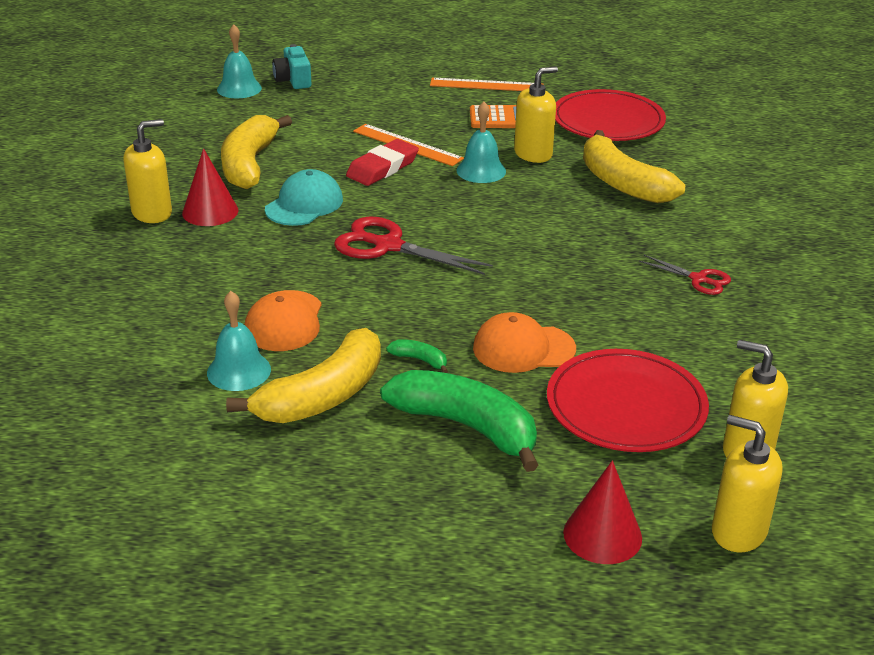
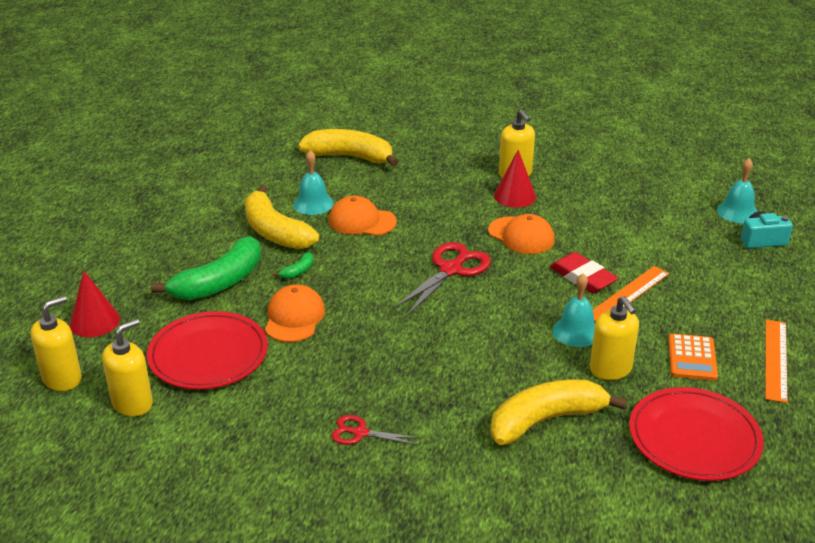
camera: 100 degrees right, 0 degrees up
(249, 164) = (590, 213): yellow banana -> yellow banana (350, 157)
(304, 204) = (521, 236): turquoise cap -> orange cap
(698, 279) = (360, 433): red scissors -> red scissors turned 60 degrees clockwise

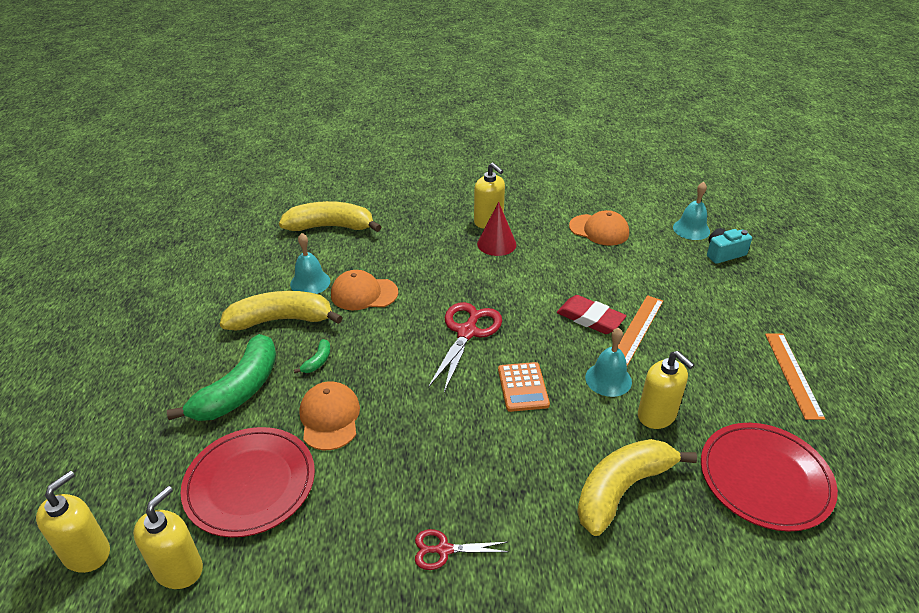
camera: 15 degrees left, 5 degrees up
(94, 321) = (110, 466): red cone -> none
(275, 232) = (281, 320): yellow banana -> yellow banana turned 135 degrees clockwise
(521, 236) = (518, 284): orange cap -> orange cap (599, 230)
(692, 358) = (722, 387): orange calculator -> orange calculator (523, 387)

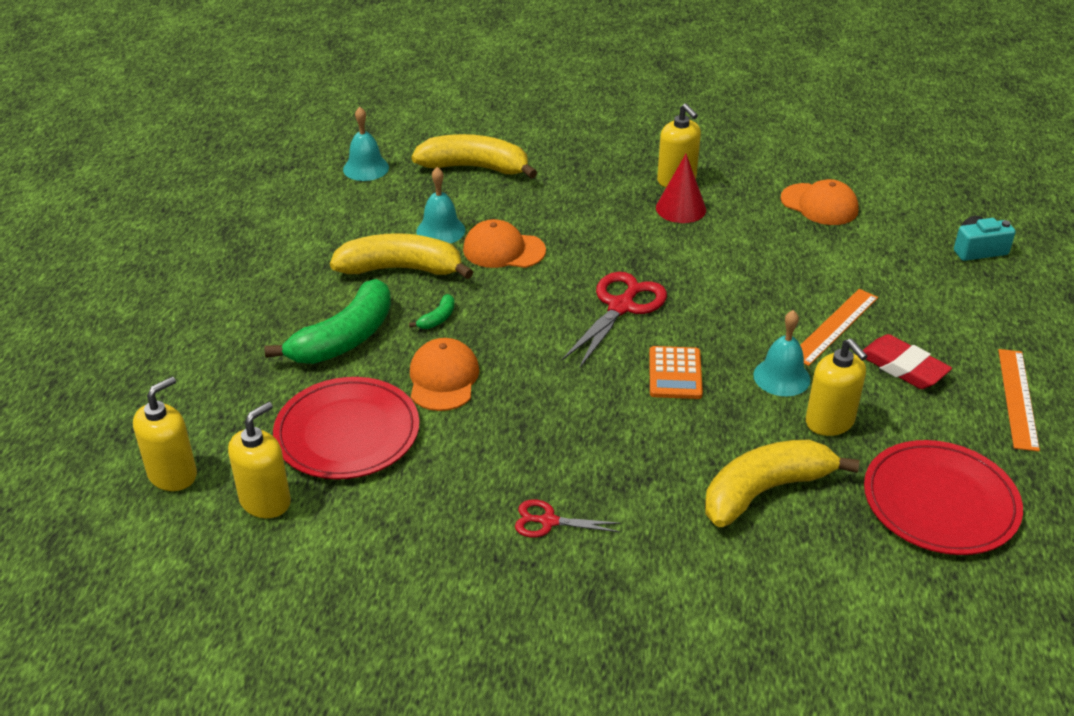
camera: 10 degrees right, 0 degrees up
(590, 318) = (778, 308): red eraser -> red eraser (903, 367)
(691, 229) = (944, 215): turquoise bell -> turquoise bell (366, 168)

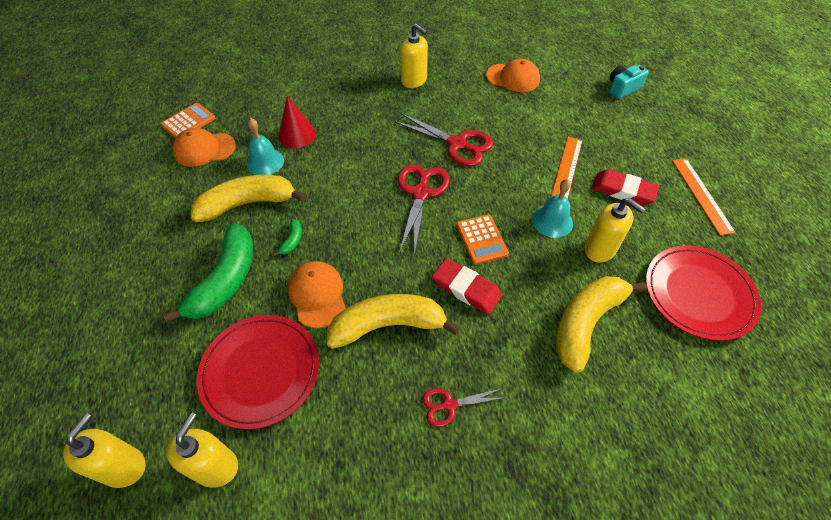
camera: 20 degrees left, 15 degrees up
(366, 168) = (188, 122): turquoise bell -> orange calculator
(474, 168) = (270, 103): yellow banana -> yellow banana (388, 325)
(503, 250) = (318, 167): orange cap -> orange cap (204, 149)
(628, 418) = (466, 288): none -> red eraser
(681, 208) = (426, 102): red cone -> red cone (297, 135)
(698, 264) = (457, 144): none -> red scissors

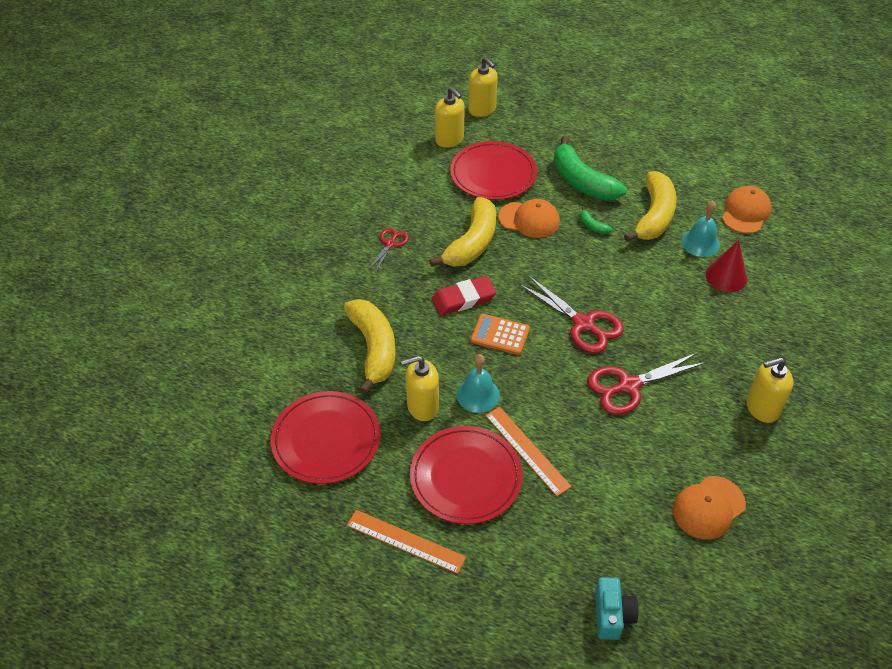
camera: 125 degrees right, 5 degrees down
(188, 122) = (794, 214): orange calculator -> none
(623, 190) = (466, 477): red eraser -> red plate

